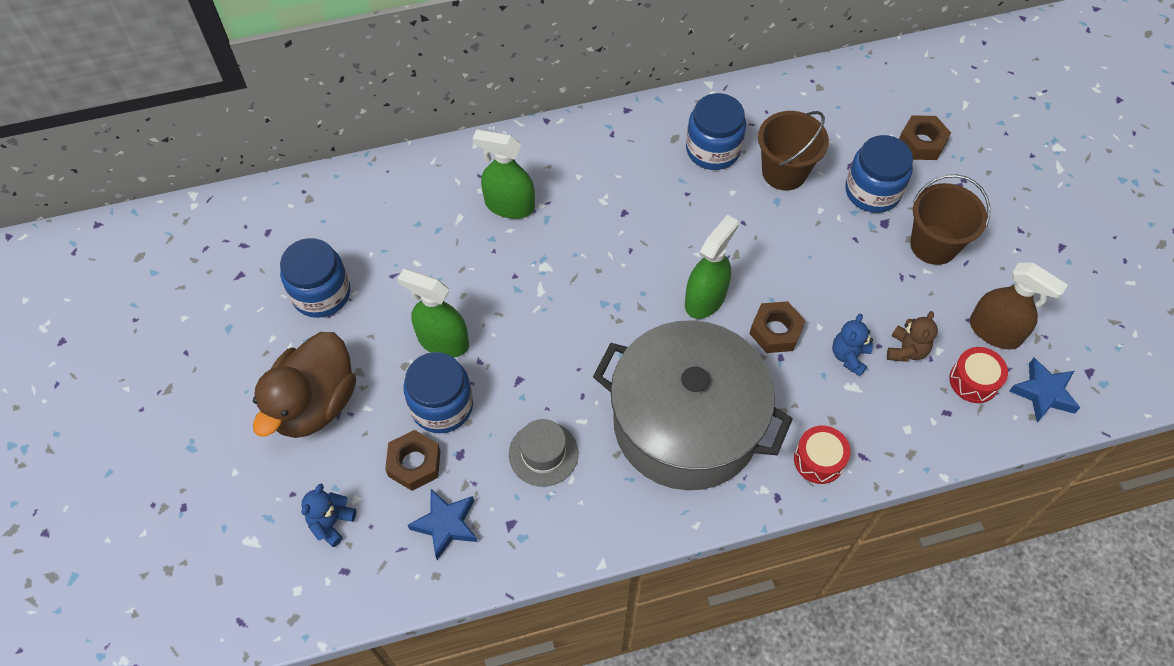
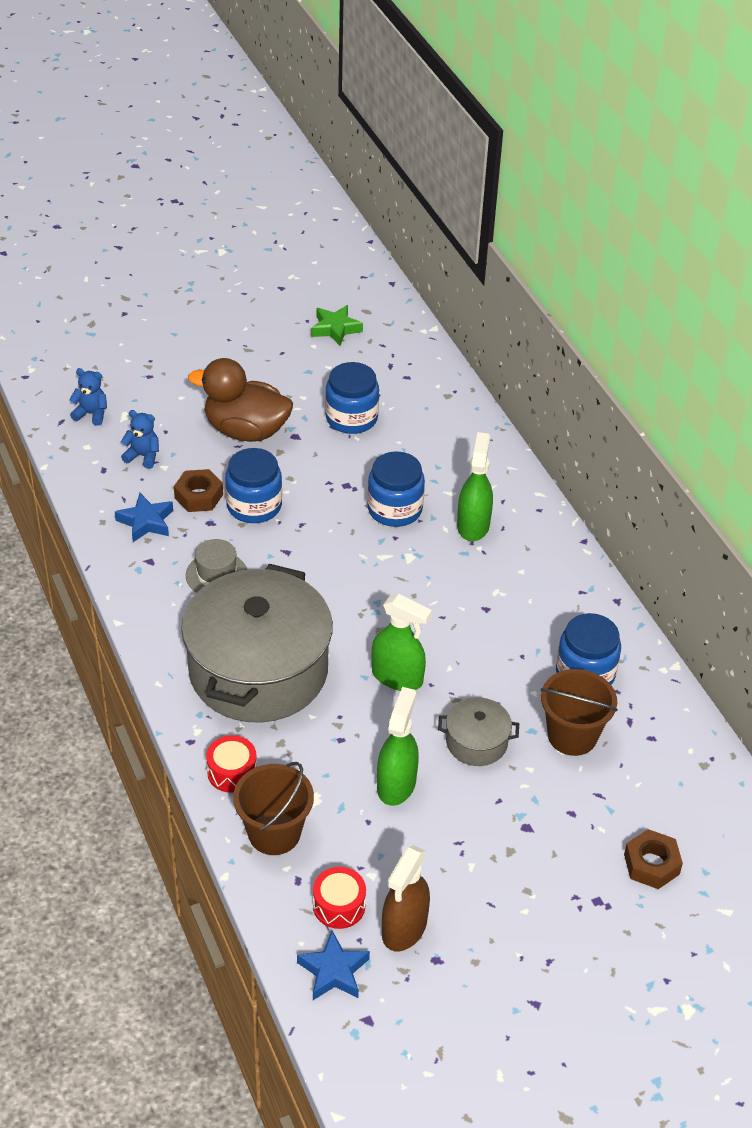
camera: 80 degrees right, 15 degrees down
(161, 291) = (335, 329): none -> green star
(443, 341) = (317, 498): green spray bottle -> green spray bottle (396, 784)
(775, 331) = (370, 734): brown nut -> none
(789, 245) = (476, 742): none -> grey pot
(849, 356) = (351, 795): blue teddy bear -> blue teddy bear (91, 414)
(872, 191) = (567, 816): blue jar -> blue jar (395, 509)
(906, 350) = (366, 845): brown teddy bear -> none
(933, 245) = (507, 873): brown bucket -> brown bucket (274, 833)

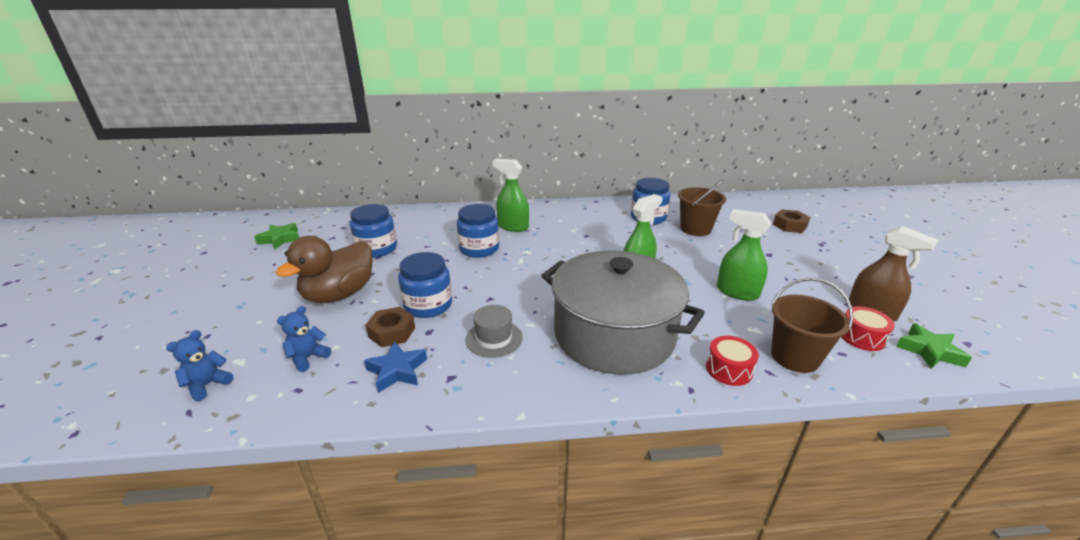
camera: 70 degrees left, 15 degrees down
(333, 971) = (929, 351): blue star -> green star
(476, 742) = (699, 257): grey pot -> none

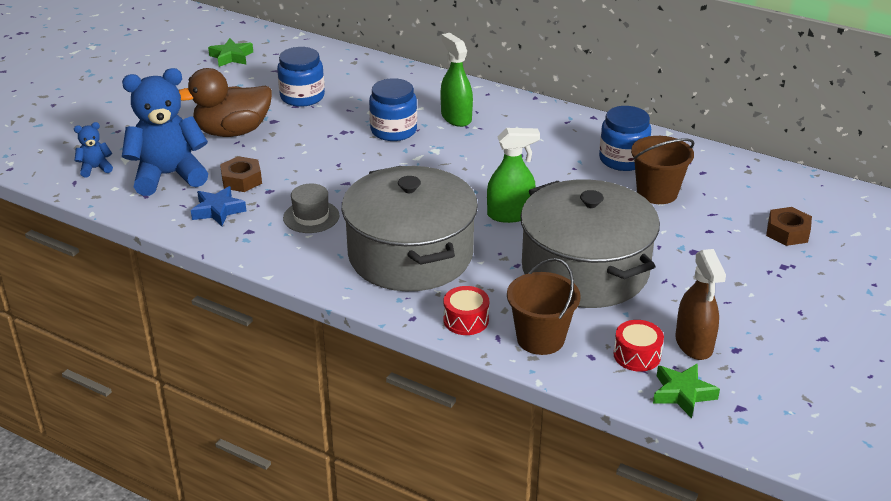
camera: 35 degrees right, 5 degrees up
(308, 358) = (168, 175): blue teddy bear -> blue teddy bear, size x2.25
(428, 305) = (291, 168): blue jar -> none
(737, 292) = (585, 270): green spray bottle -> grey pot

